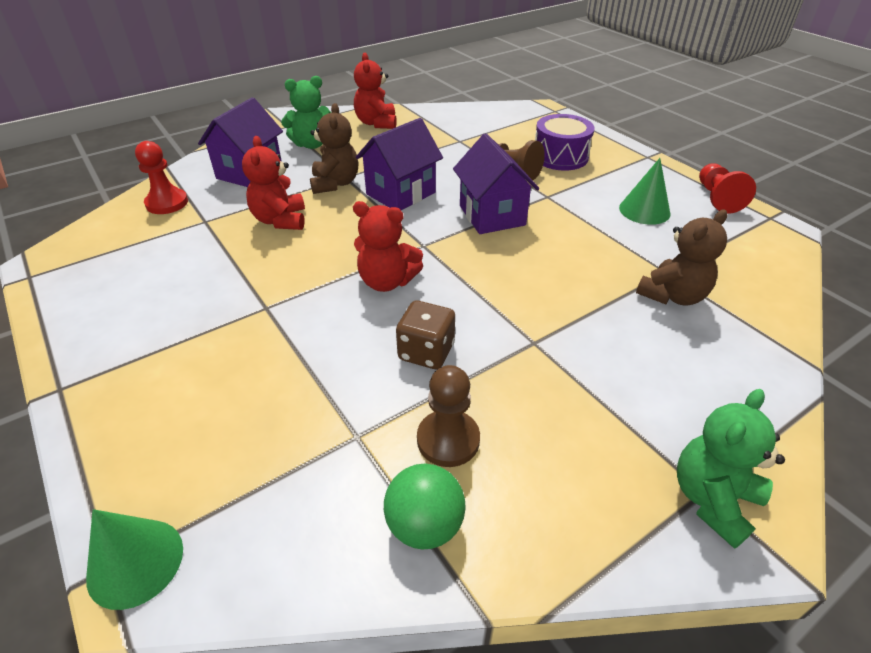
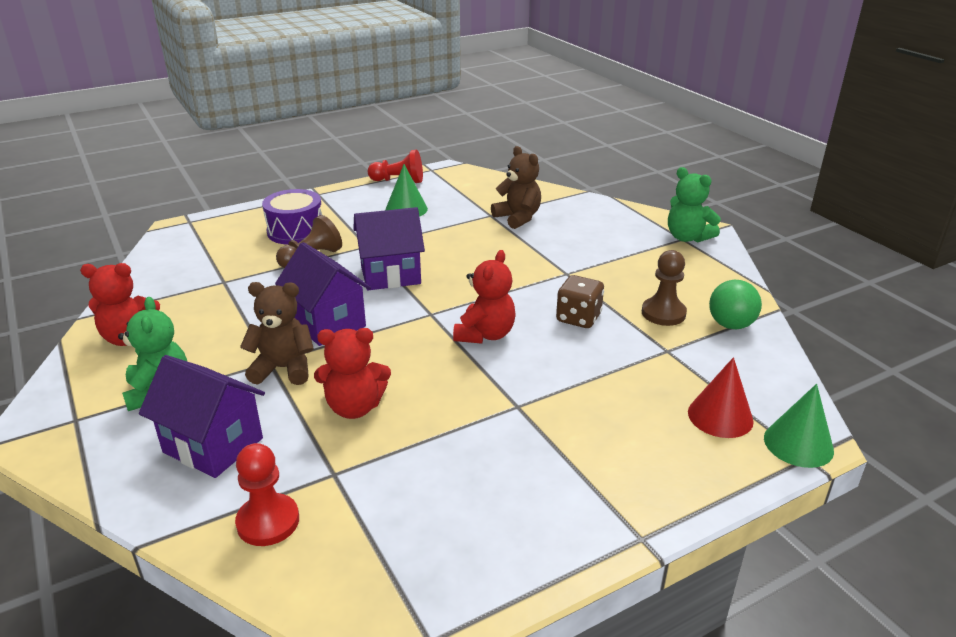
camera: 85 degrees left, 10 degrees down
(212, 478) = (720, 416): none -> red cone

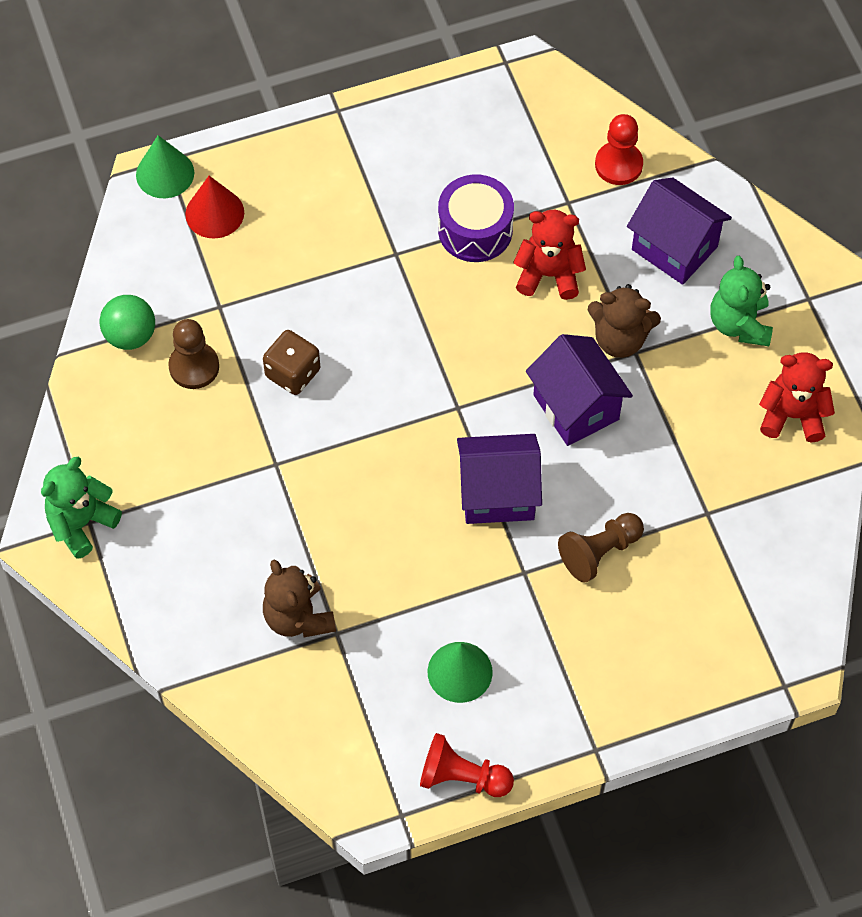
camera: 170 degrees left, 30 degrees up
(295, 231) = (624, 630): purple drum -> purple drum (475, 230)
(485, 335) = (403, 360): red teddy bear -> none
(687, 237) = (81, 523): green teddy bear -> green teddy bear turned 105 degrees counterclockwise

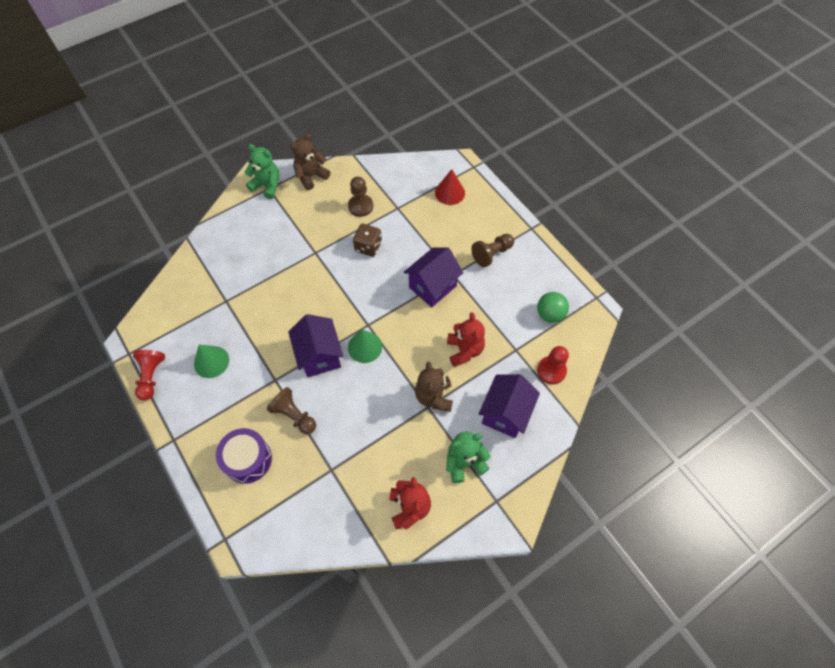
camera: 75 degrees right, 0 degrees up
(130, 335) = (371, 178): green ball -> green ball (550, 314)
(165, 173) = (465, 168): green cone -> green cone (365, 347)
(298, 617) = (232, 282): brown teddy bear -> brown teddy bear (311, 176)
(373, 184) = (492, 254): none -> brown pawn
(475, 230) = (480, 307): purple drum -> purple drum (248, 459)
(576, 407) = (383, 383): purple house -> purple house (432, 286)

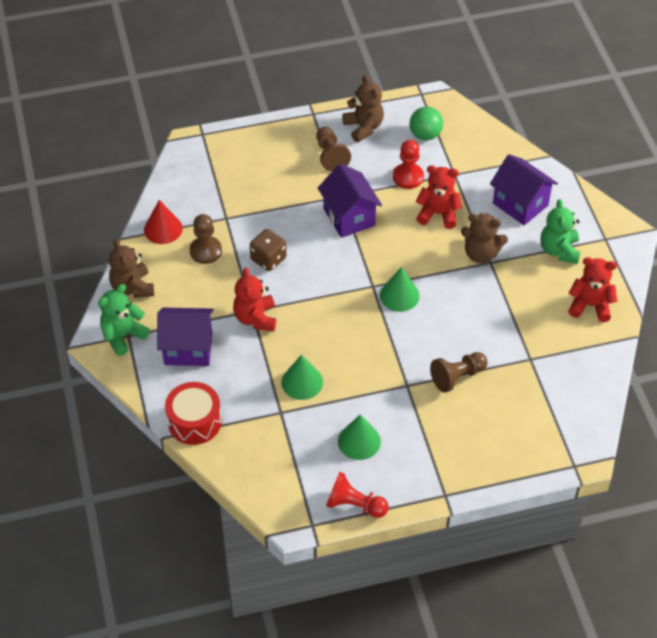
camera: 70 degrees left, 10 degrees down
(204, 251) = (194, 421): none -> red drum
(248, 459) = (493, 429): purple drum -> none
(257, 306) = (302, 382): none -> green cone
(308, 257) = (255, 318): none -> red teddy bear
(319, 356) = (393, 338): purple house -> purple house (188, 349)
(450, 192) = (229, 165): red cone -> red cone (163, 229)
(534, 267) = (363, 127): none -> brown teddy bear
(551, 370) = (488, 155): red pawn -> red pawn (408, 177)

